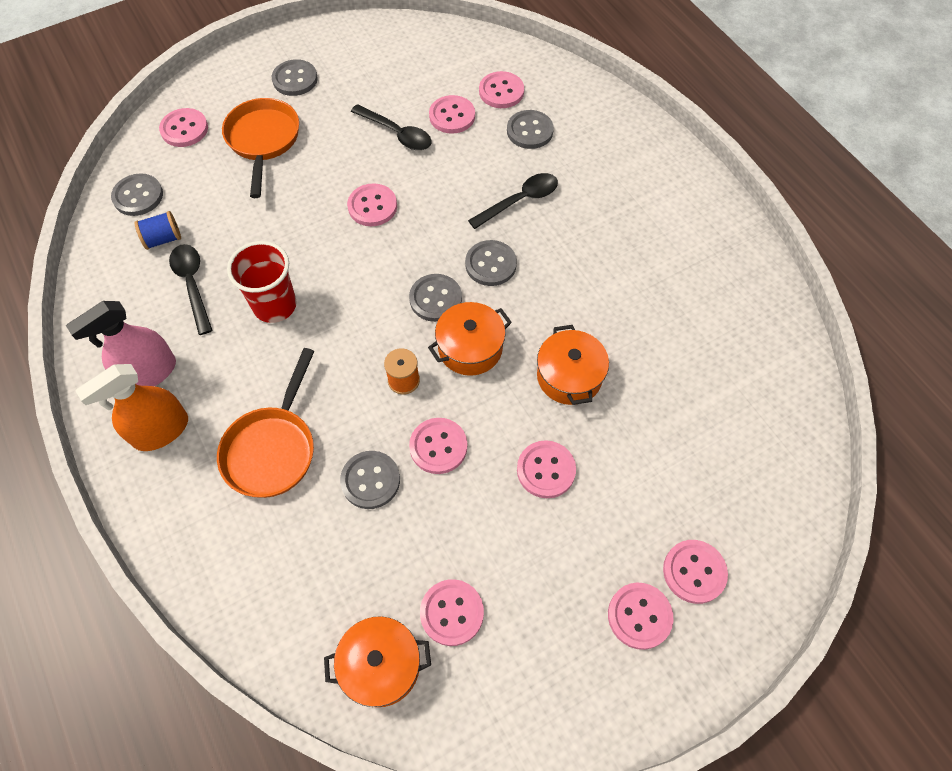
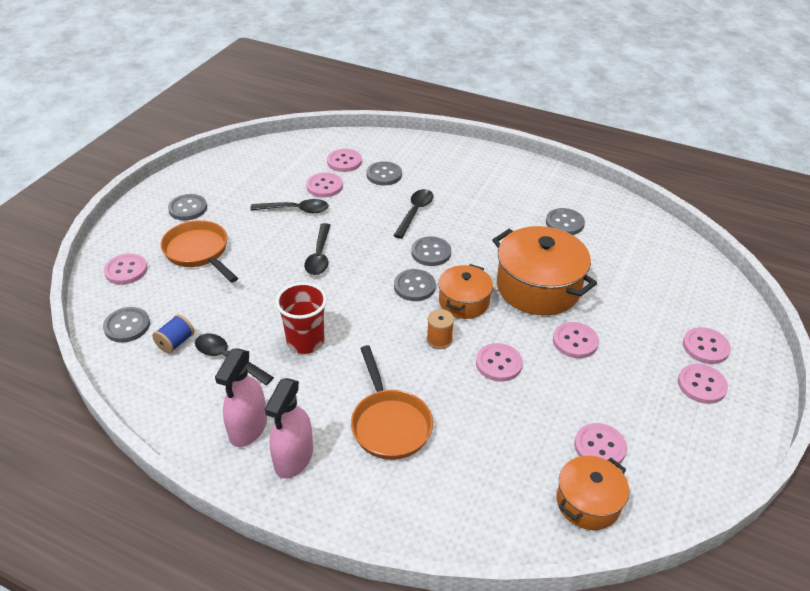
camera: 35 degrees left, 20 degrees down
(161, 430) = (293, 458): orange spray bottle -> pink spray bottle
(370, 480) = (475, 405): grey button -> grey button (564, 223)
(372, 206) = (319, 256): pink button -> black spoon
(569, 376) = (538, 287): orange pot -> orange pot, size x1.70

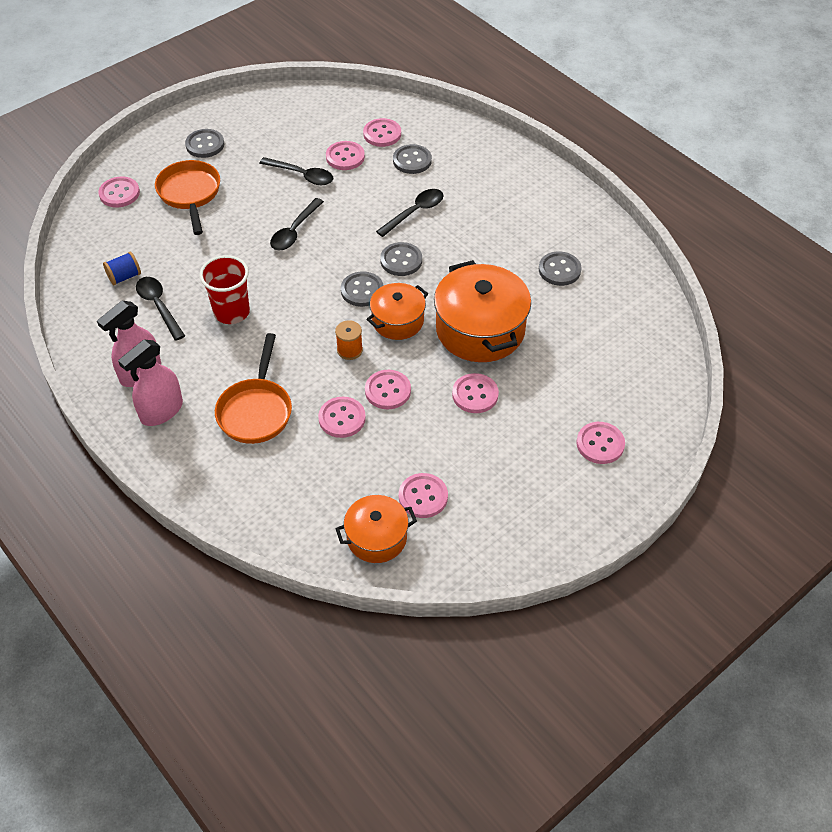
camera: 25 degrees right, 10 degrees up
(127, 326) = (94, 248): grey button -> none
(701, 385) = (564, 478): pink button -> pink button (342, 418)

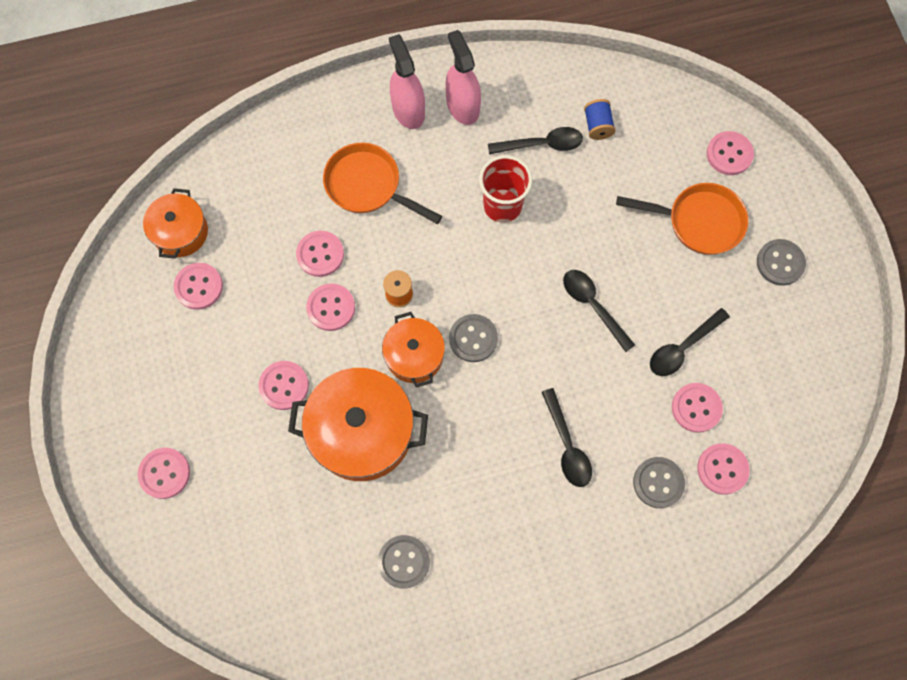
camera: 115 degrees right, 20 degrees up
(401, 260) = (498, 397): grey button -> none

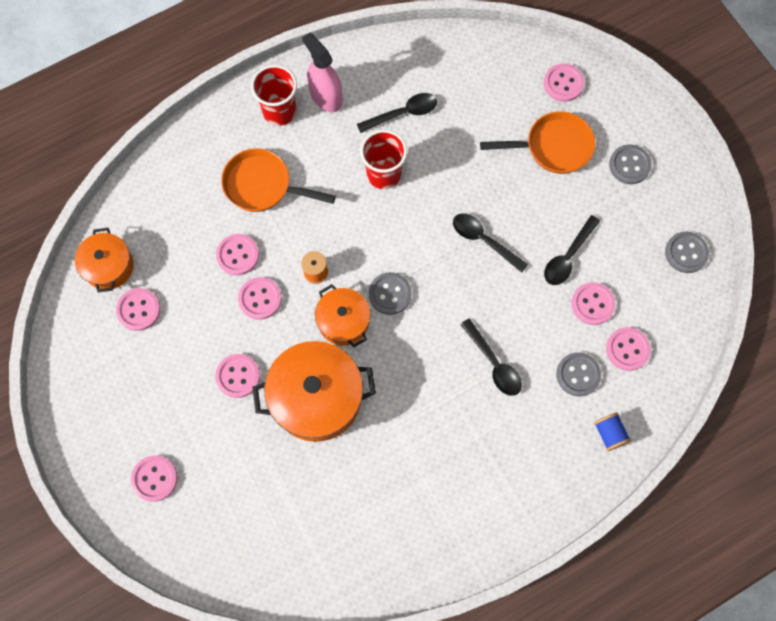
camera: 15 degrees left, 0 degrees up
(403, 561) = (383, 498): grey button -> grey button (686, 253)
(408, 110) = (279, 111): pink spray bottle -> red cup
(597, 126) = (446, 86): blue spool -> blue spool (609, 434)

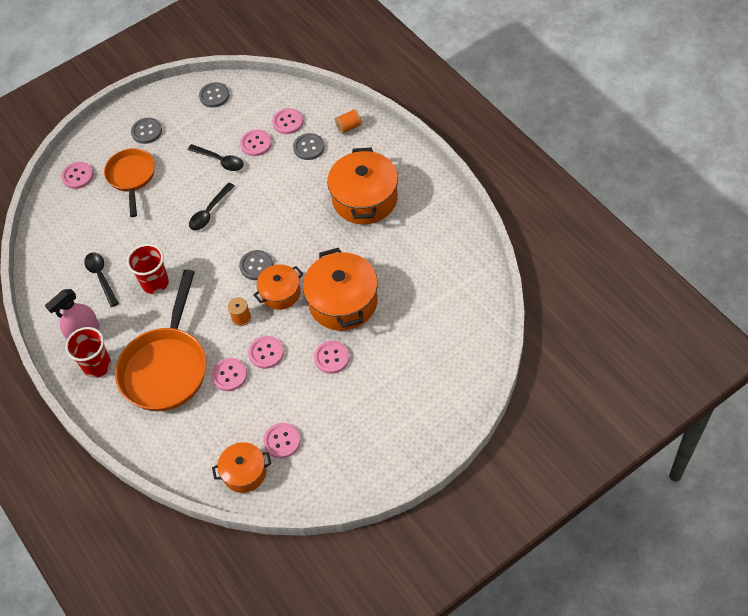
camera: 90 degrees left, 15 degrees down
(154, 478) = (420, 402): pink button -> none
(263, 186) = (166, 367): orange pan -> orange pan, size x1.59
(477, 443) = (365, 199): none -> orange pot
(494, 363) = (305, 196): black spoon -> none
(609, 434) = (349, 127): blue spool -> orange spool

